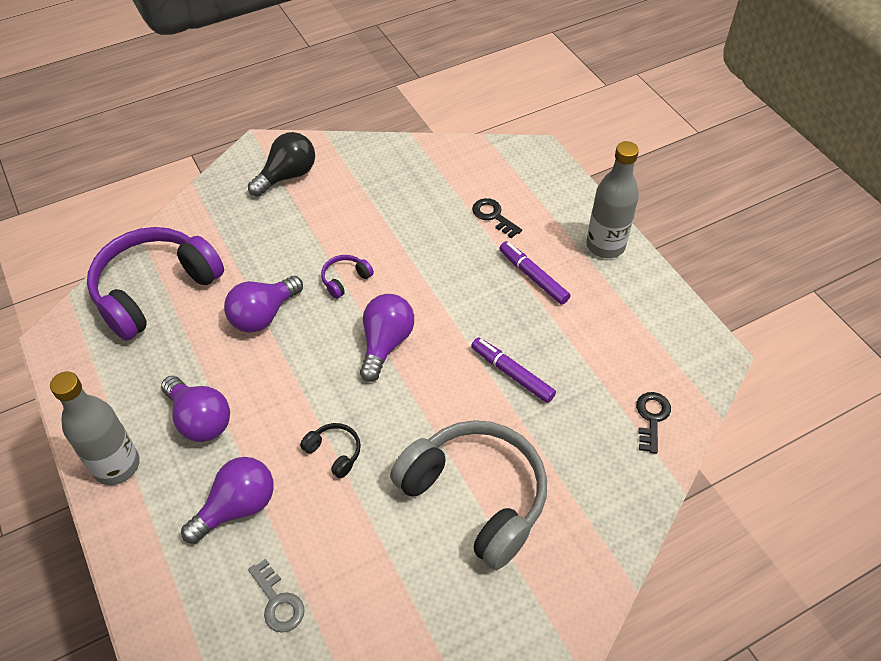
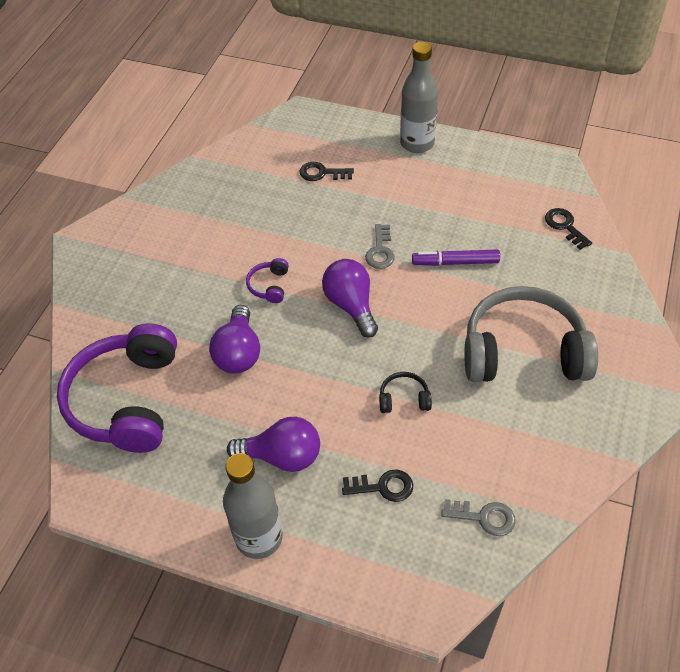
camera: 40 degrees left, 0 degrees up
(237, 507) = (383, 487): purple light bulb -> black key
(287, 176) = (131, 246): black light bulb -> none
(462, 316) = (380, 251): none -> grey key
(533, 277) = (395, 194): purple marker -> none

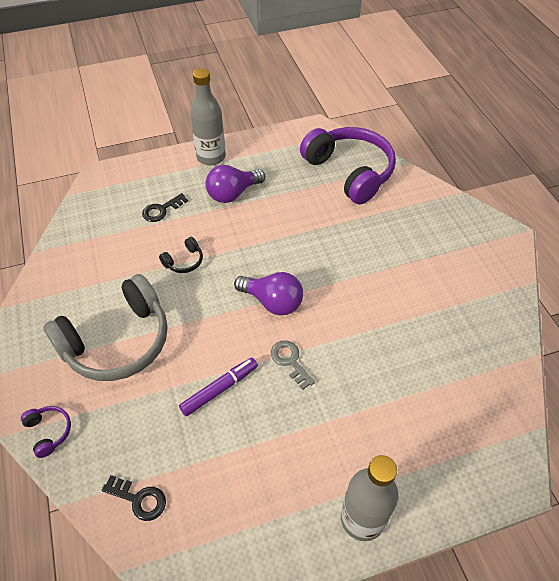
camera: 140 degrees right, 0 degrees up
(238, 353) = (316, 229): purple light bulb -> none
(269, 285) = (344, 282): purple headphones -> purple headphones (49, 432)
(322, 173) = (413, 411): black key -> none
(484, 517) = (91, 226): grey key -> none

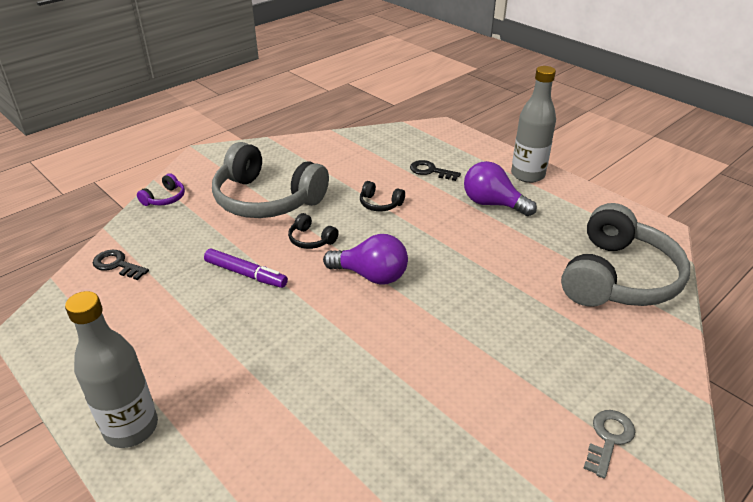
camera: 65 degrees right, 15 degrees down
(139, 499) = (117, 265): black key -> black key turned 120 degrees clockwise
(202, 326) = (311, 239): none -> black headphones
(272, 302) = (371, 276): purple light bulb -> purple light bulb turned 75 degrees counterclockwise
(290, 361) = (303, 311): grey key -> grey key (608, 439)
(349, 172) = (617, 277): purple headphones -> grey headphones

